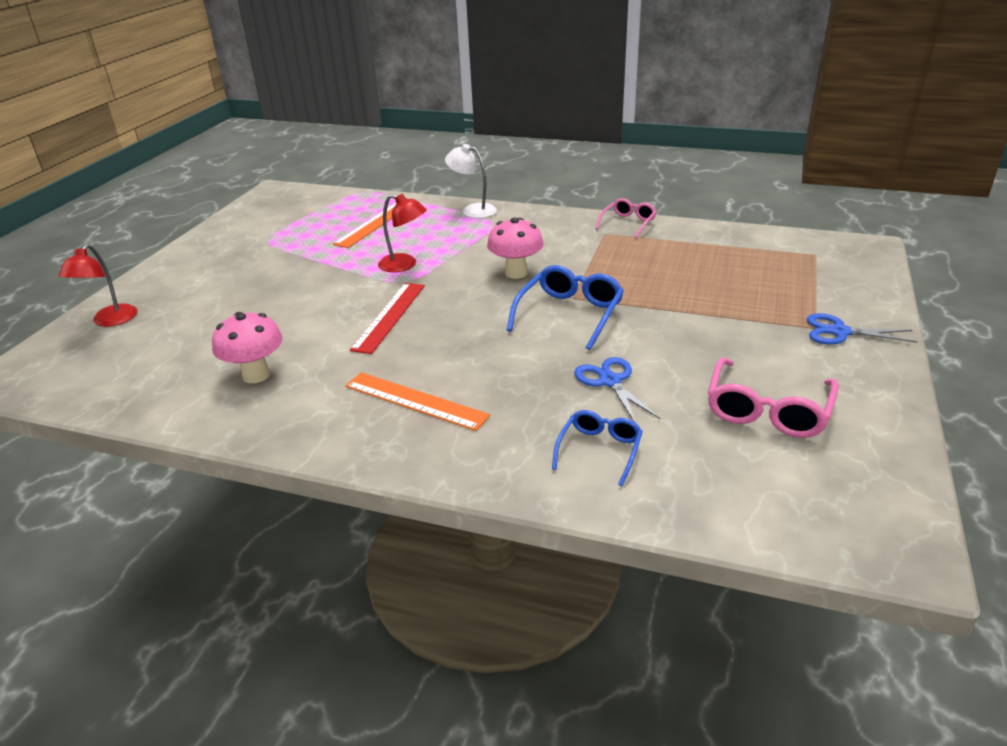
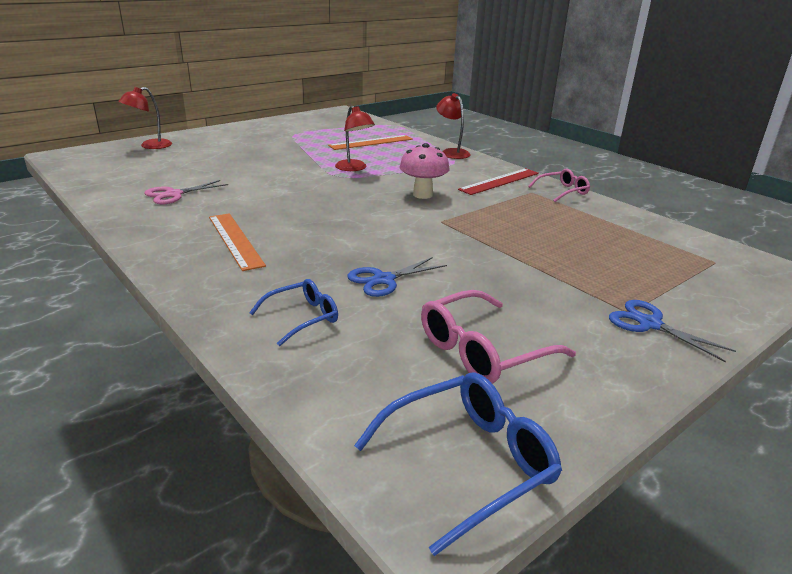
camera: 30 degrees right, 5 degrees down
(256, 375) = (173, 194): pink mushroom -> pink scissors
(389, 316) = (298, 191): red ruler -> red ruler (499, 181)
(473, 210) = (451, 152): white lamp -> red lamp
(569, 314) = (421, 230): blue glasses -> blue glasses (467, 463)
(610, 381) = (383, 280): blue scissors -> blue scissors turned 135 degrees counterclockwise

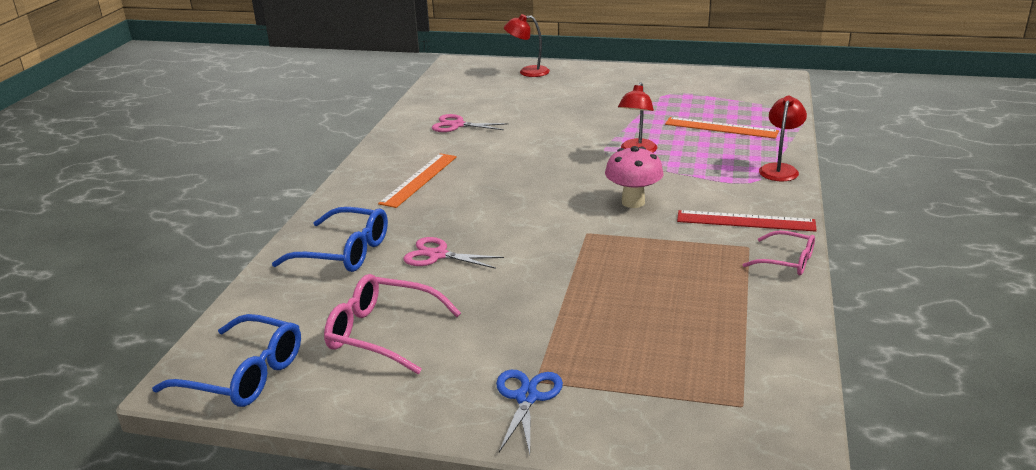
camera: 55 degrees right, 0 degrees up
(302, 318) = (343, 252): blue glasses -> blue glasses, size x1.59
(383, 280) = (437, 255): blue scissors -> pink scissors

